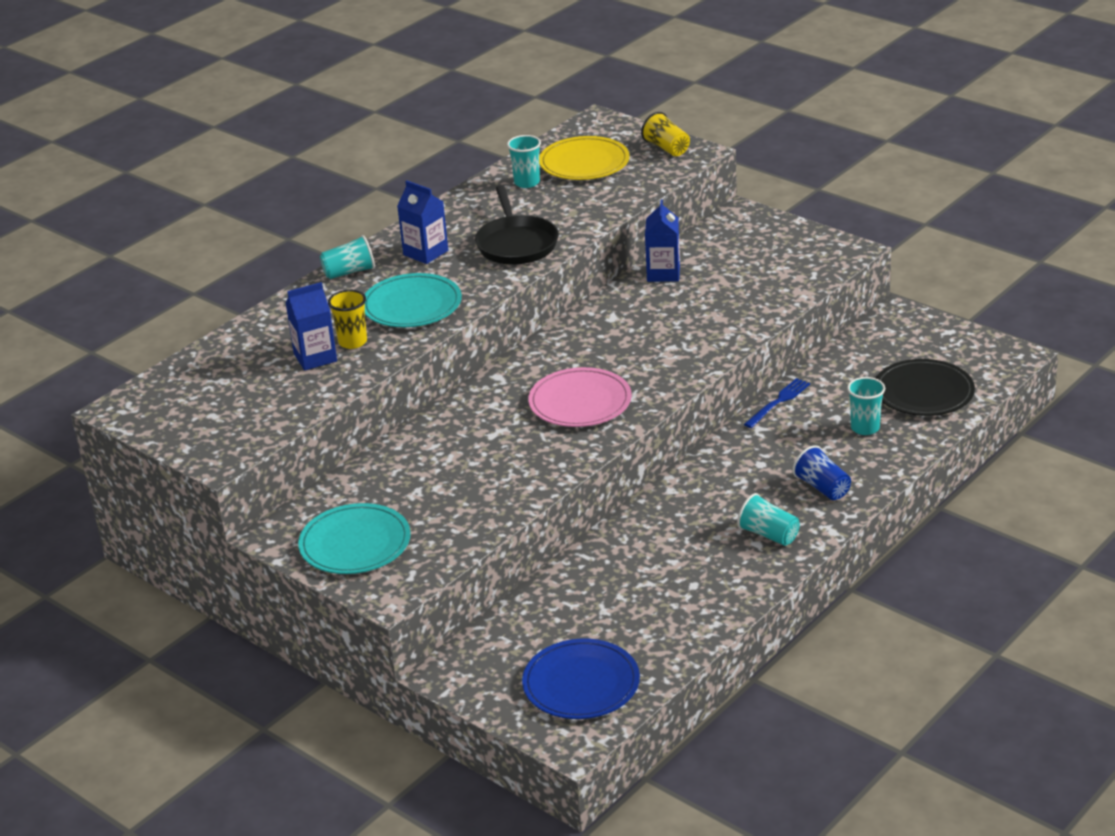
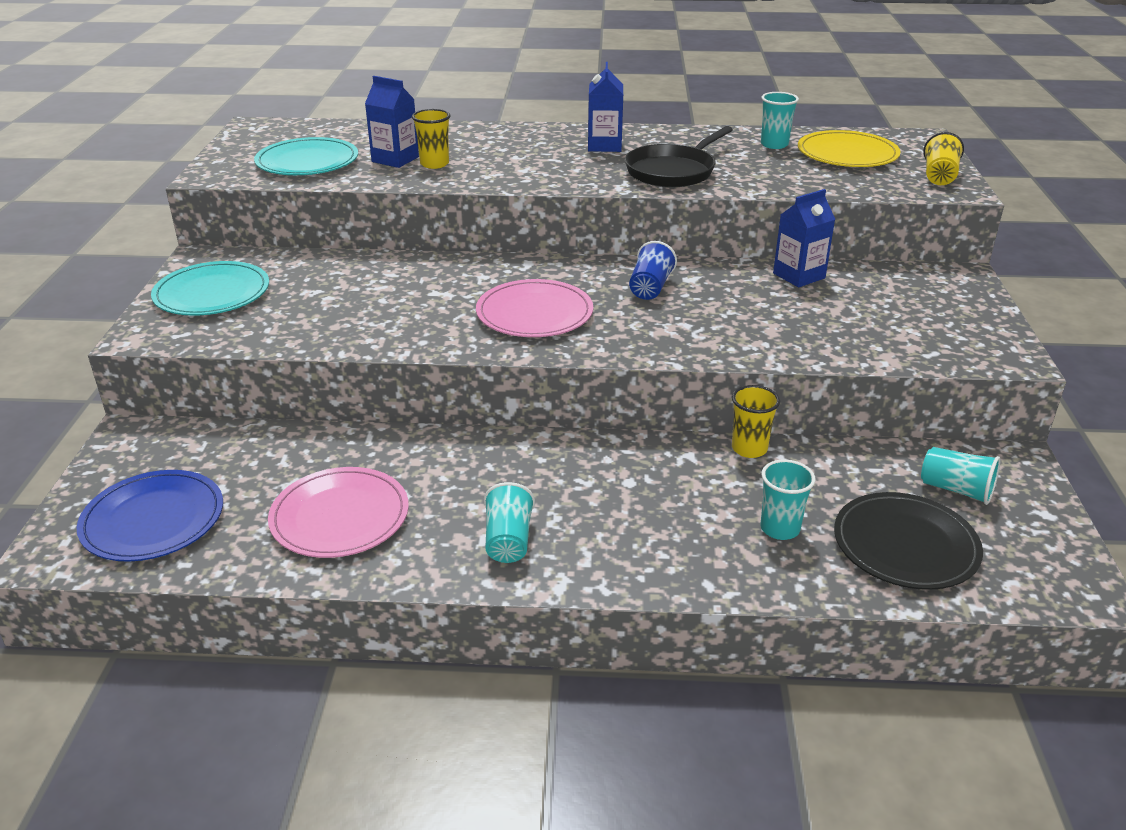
camera: 50 degrees right, 0 degrees up
(349, 272) = (535, 131): turquoise cup -> turquoise cup (956, 490)
(412, 305) = (518, 166): turquoise plate -> turquoise plate (307, 162)
(668, 597) = (340, 516): none -> pink plate
(778, 402) = (749, 449): blue fork -> yellow cup
(822, 487) = (633, 544): blue cup -> blue cup (650, 288)

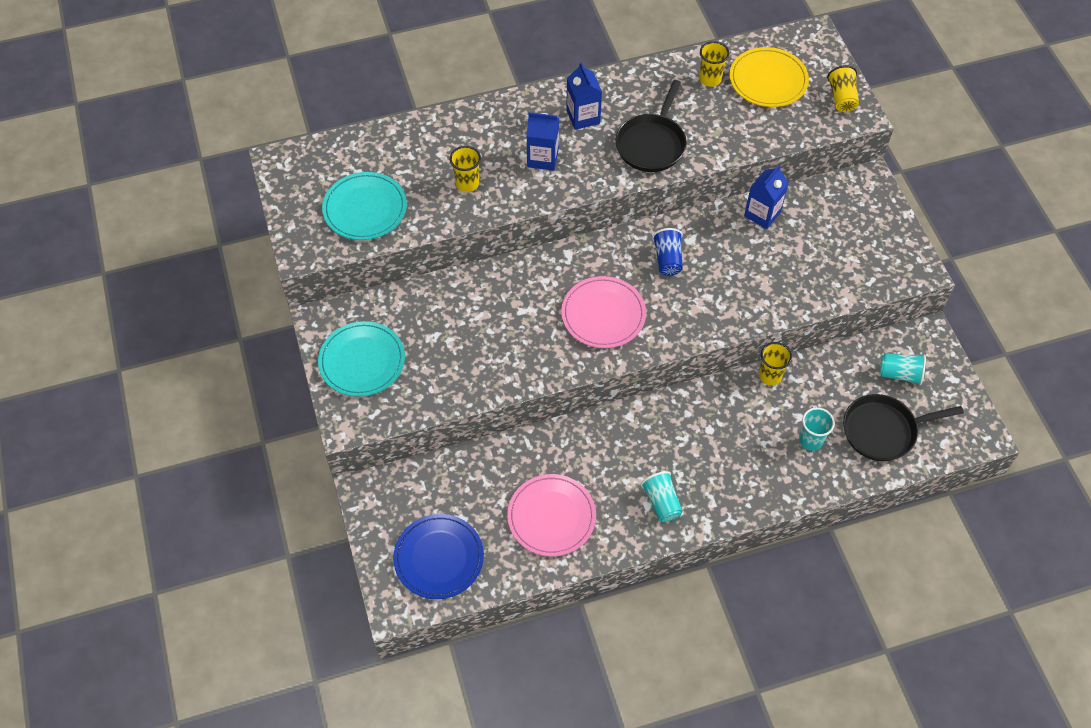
camera: 20 degrees left, 25 degrees up
(395, 159) = (432, 185): blue carton -> blue carton (542, 158)
(774, 144) = (710, 79): turquoise cup -> yellow cup
(905, 545) = (883, 431): black plate -> black pan

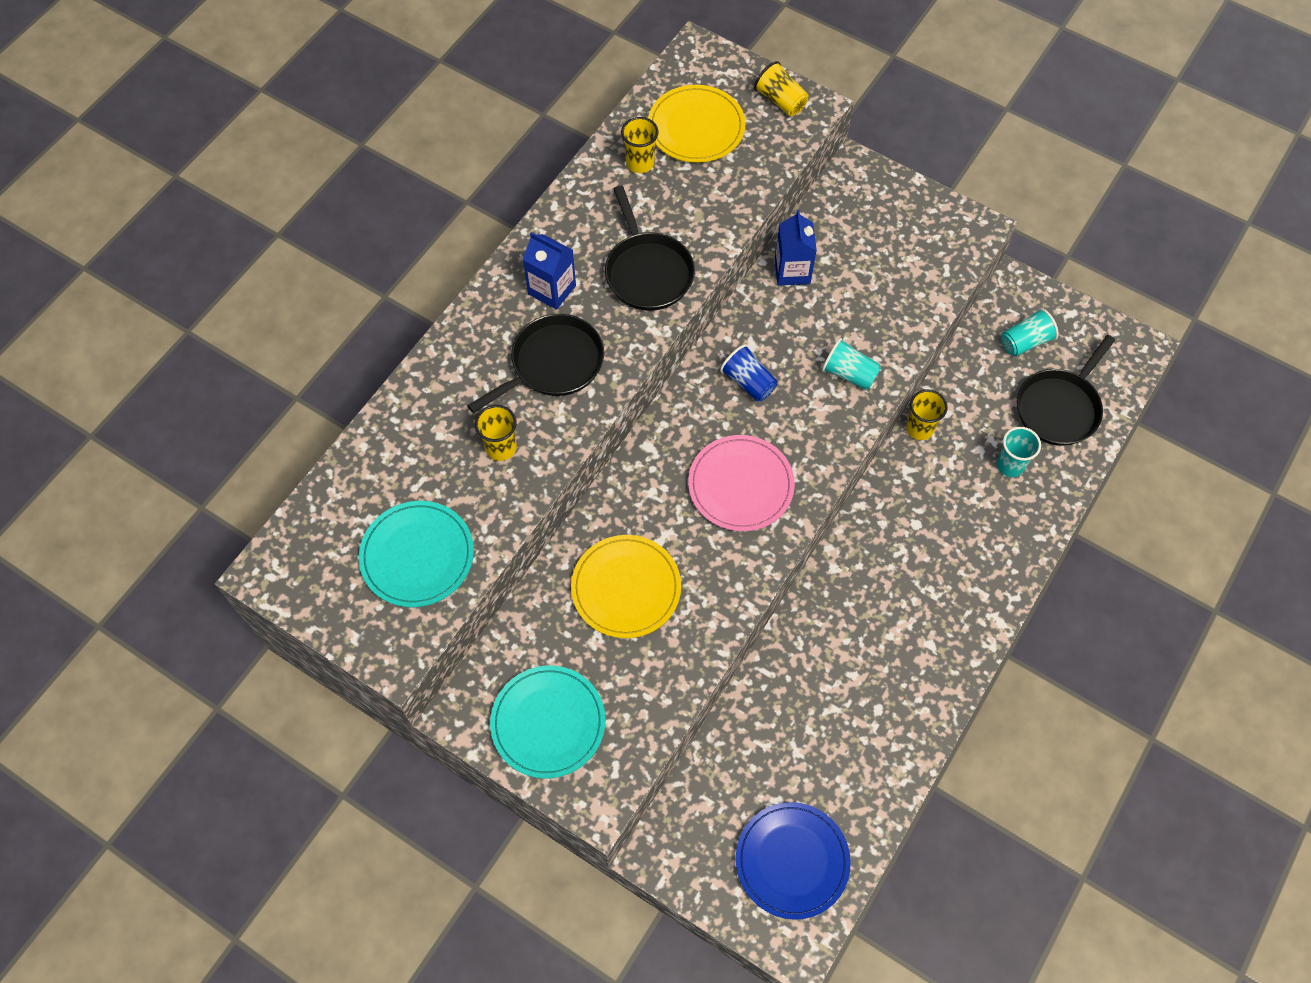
camera: 40 degrees left, 5 degrees up
(477, 322) = (626, 588): none -> yellow plate
(542, 158) = (553, 364): blue carton -> black pan
(551, 516) = (856, 728): pink plate -> none
(661, 502) = (940, 630): turquoise cup -> turquoise cup (849, 373)

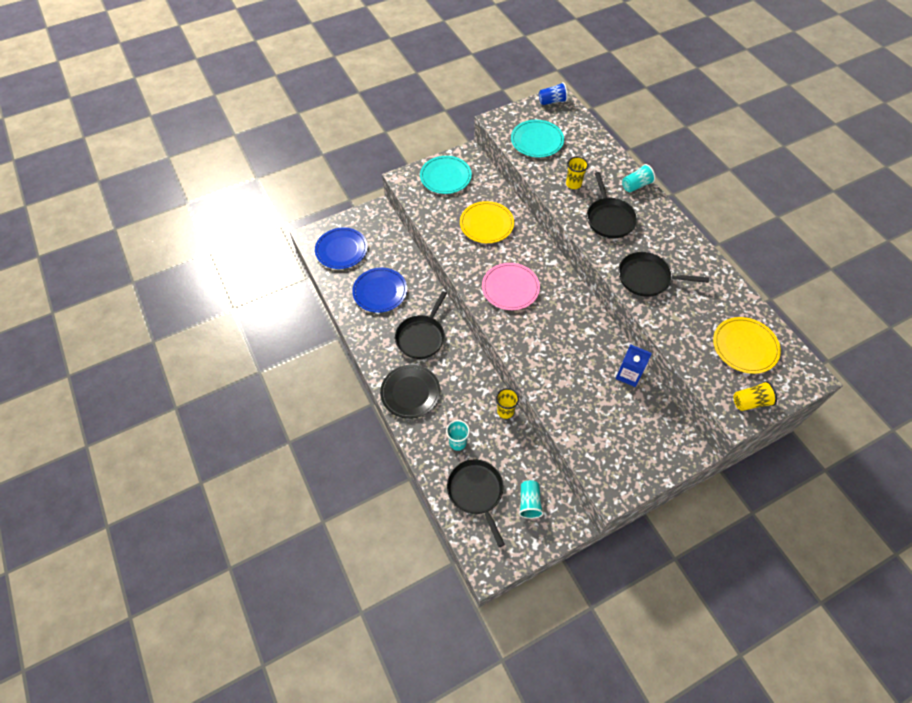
camera: 120 degrees right, 5 degrees down
(552, 289) = (655, 235): blue carton -> none
(640, 163) = (727, 307): yellow cup -> none
(748, 382) = (567, 319): blue cup -> blue cup (552, 101)
(837, 730) = (380, 291): none -> blue plate
(849, 373) = (546, 366): turquoise cup -> turquoise cup (636, 185)
(879, 609) = (421, 337): none -> black pan
(982, 570) = (410, 392): none -> black plate

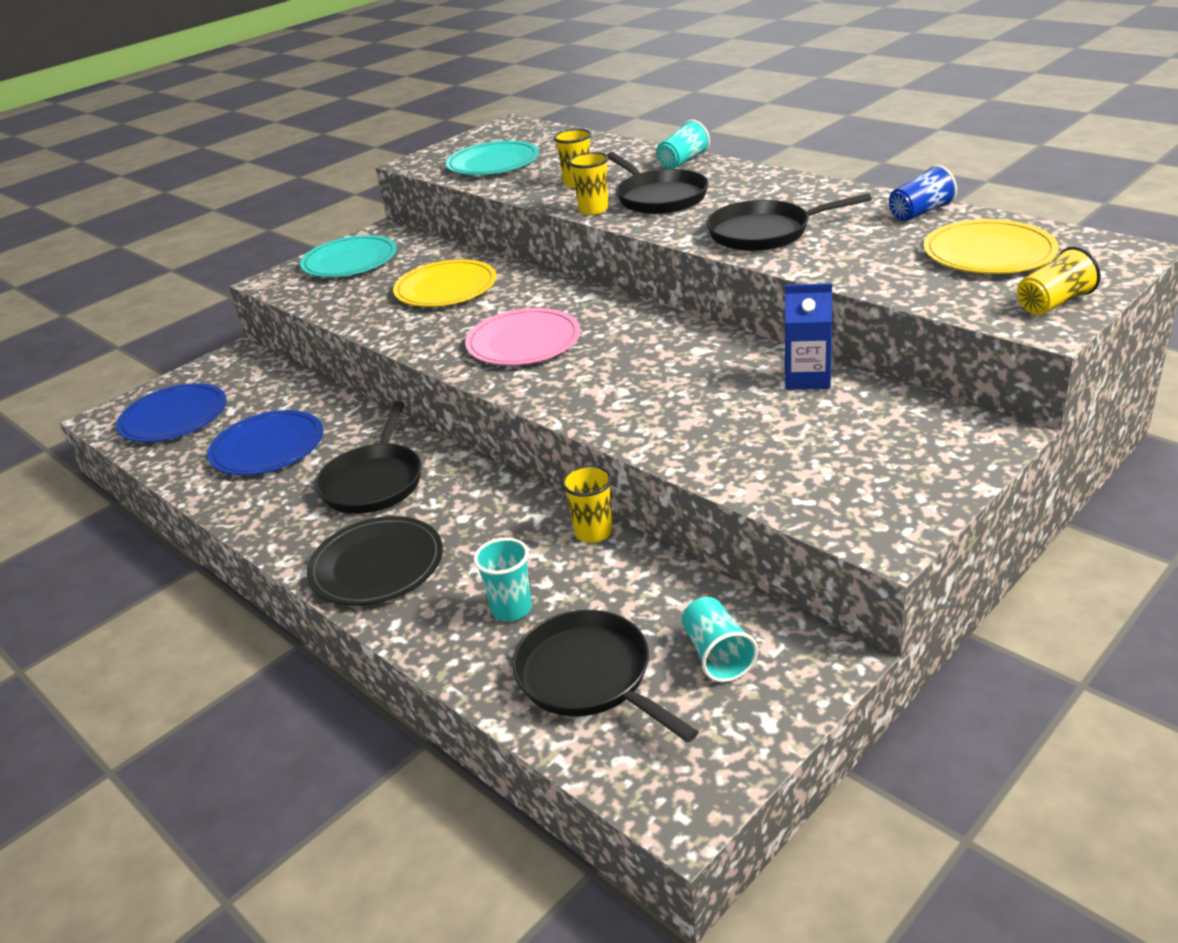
camera: 15 degrees left, 25 degrees down
(552, 101) = (500, 129): blue cup -> blue cup (920, 213)
(572, 216) = (593, 209): none -> yellow cup

